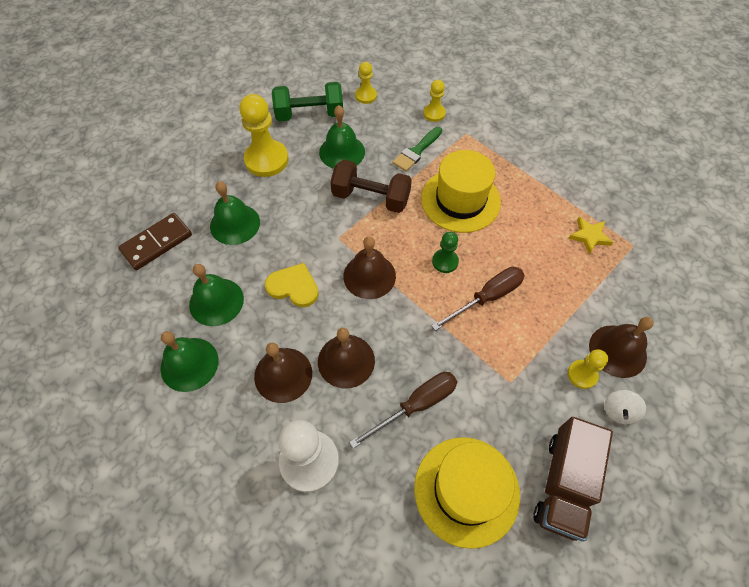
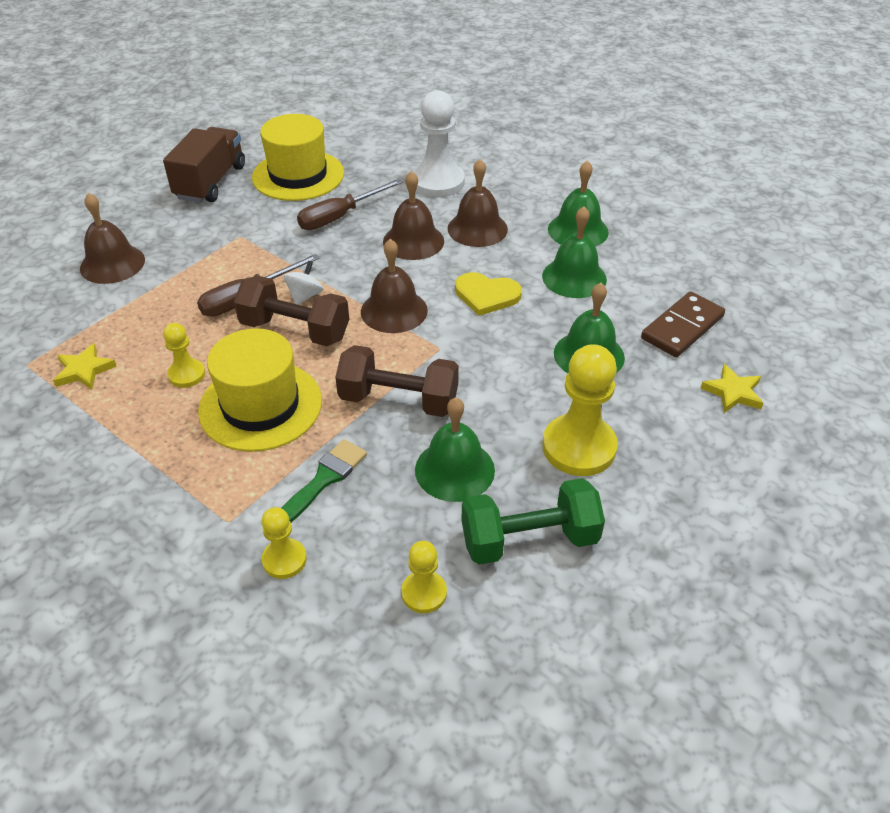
camera: 175 degrees right, 15 degrees down
(154, 189) = (733, 392): none -> yellow star
(445, 261) = (295, 330): green pawn -> brown dumbbell
(582, 375) = (161, 245): yellow pawn -> yellow pawn (186, 374)
(618, 411) = (137, 223): white spinning top -> white spinning top (305, 296)

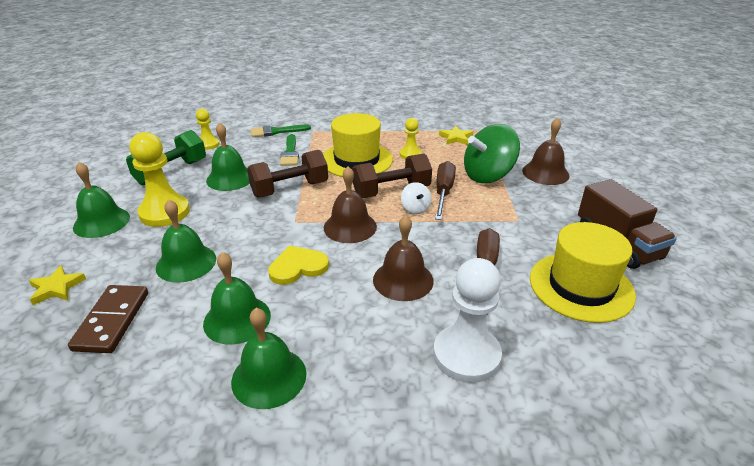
camera: 140 degrees right, 10 degrees down
(168, 293) = (488, 175): none -> green spinning top
(284, 560) = (276, 131): yellow pawn -> green brush
(477, 228) = (366, 321): brown bell -> none
(667, 475) = (101, 222): none -> green bell

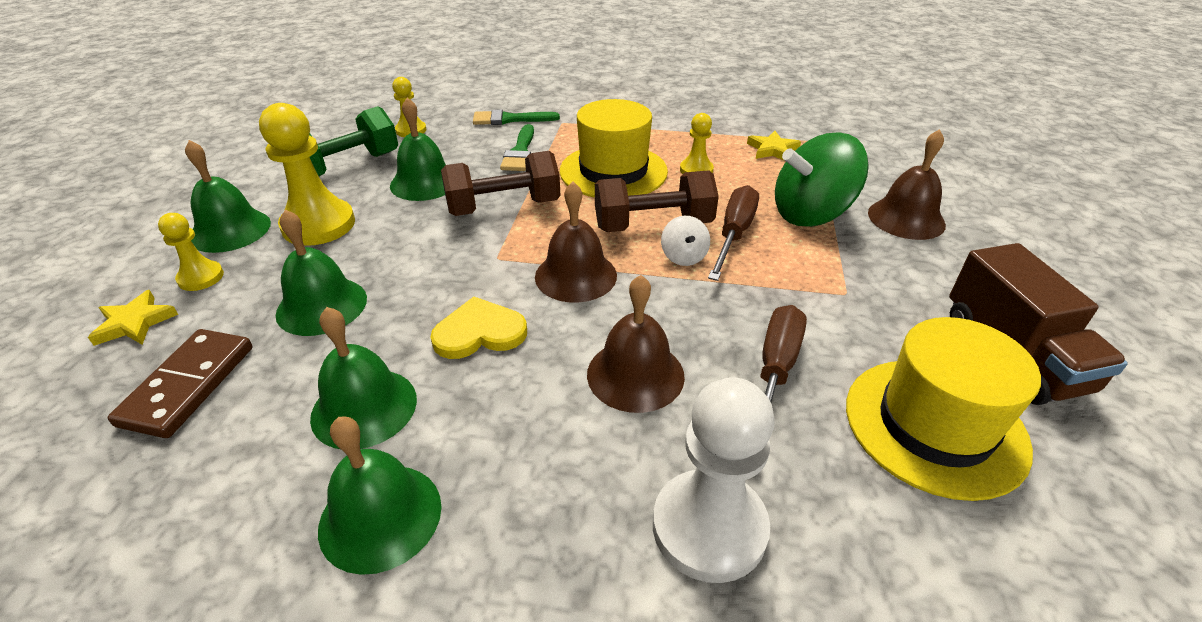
camera: 10 degrees right, 5 degrees up
(92, 254) = (201, 277): none -> yellow pawn

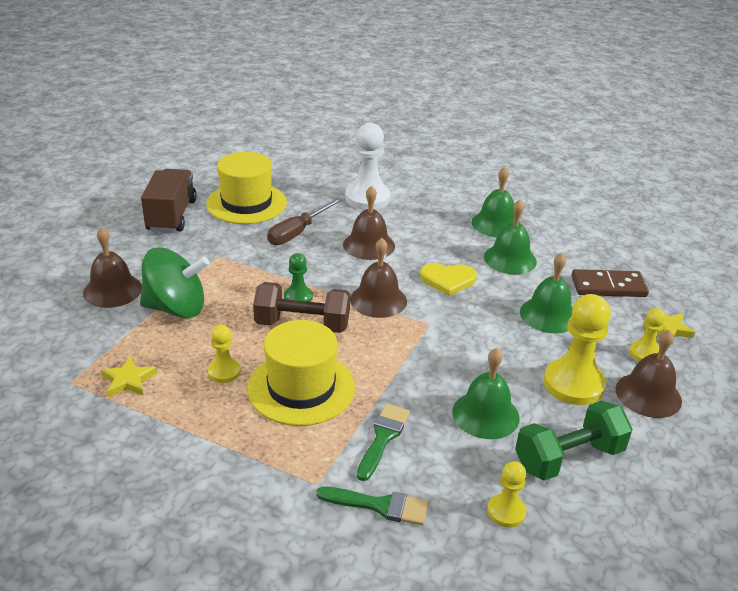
camera: 165 degrees left, 5 degrees down
(188, 385) = (608, 286): brown domino -> brown domino turned 60 degrees clockwise
(230, 230) = (648, 395): green bell -> brown bell
(503, 207) = (415, 368): brown dumbbell -> none
(683, 256) = (298, 297): white spinning top -> green pawn
(734, 235) = (249, 305): brown screwdriver -> none

